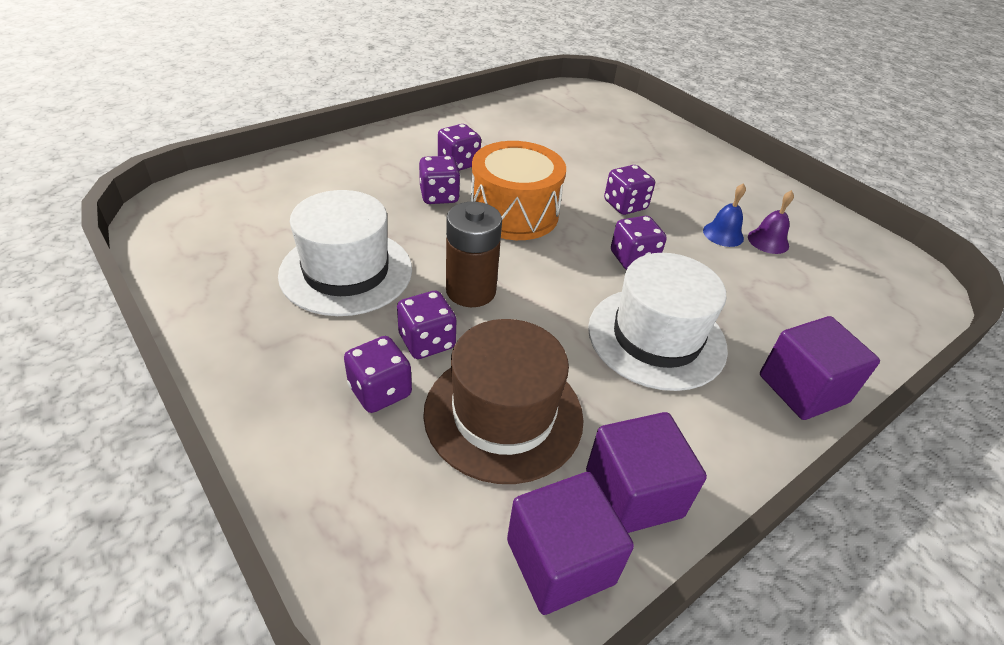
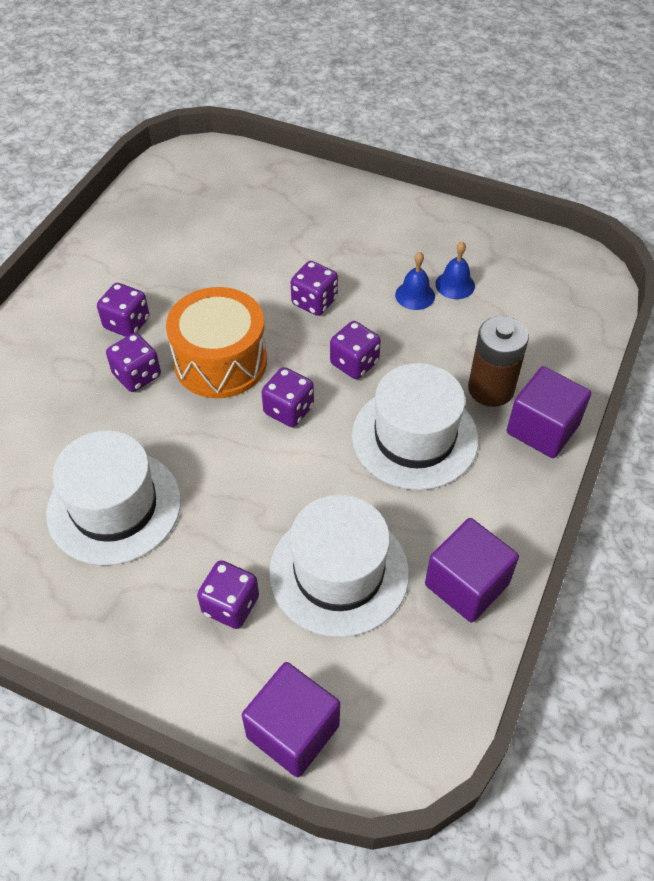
camera: 25 degrees left, 10 degrees up
(427, 342) = (236, 540): purple dice -> purple dice (288, 410)
(471, 291) = (238, 469): brown battery -> brown battery (491, 389)
(503, 414) = (339, 572): brown hat -> white hat
(560, 561) = (445, 662): purple cube -> purple cube (293, 731)
(768, 241) = (455, 285): purple bell -> blue bell

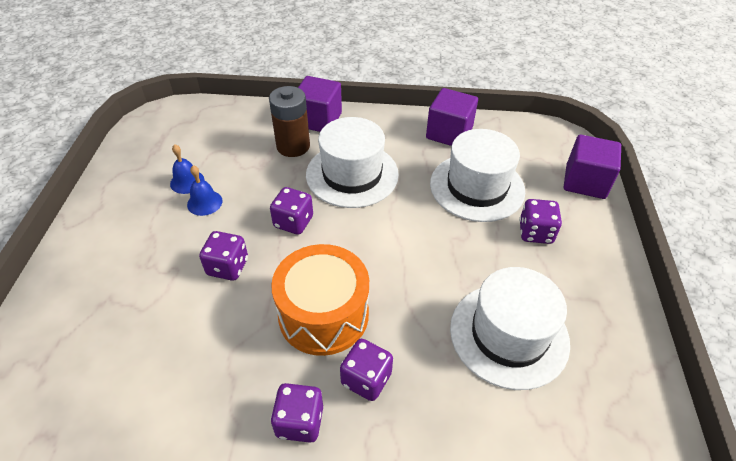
camera: 110 degrees left, 5 degrees down
(288, 410) = (358, 249): purple dice -> none

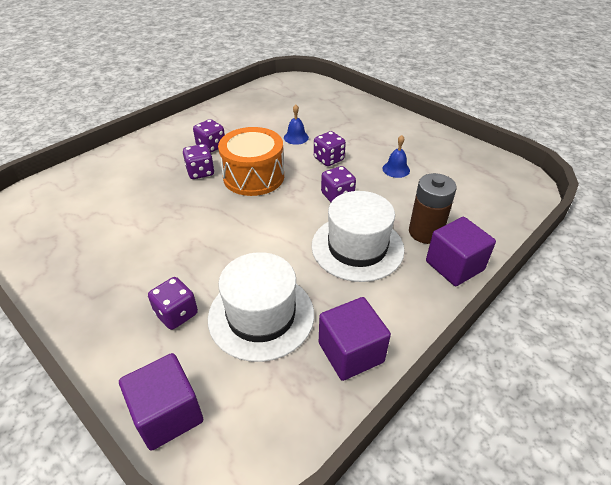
camera: 130 degrees right, 5 degrees down
(187, 181) = (426, 169): blue bell -> blue bell (296, 137)
(509, 334) = (142, 236): white hat -> none

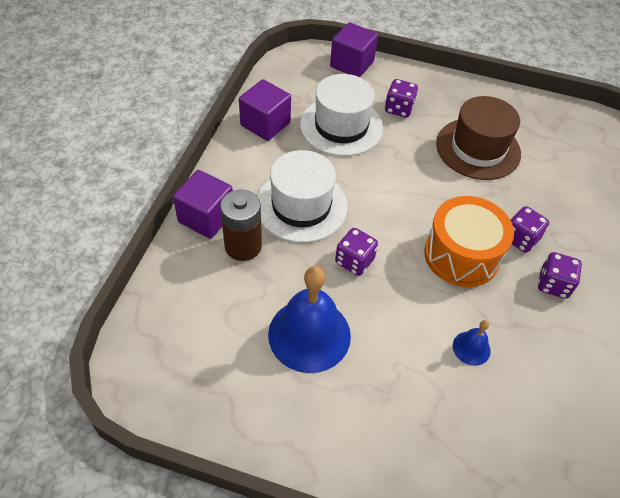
camera: 150 degrees right, 10 degrees up
(148, 242) = (478, 148): none -> brown hat
(328, 159) = (401, 319): purple dice -> none
(396, 169) = (309, 334): blue bell -> blue bell, size x2.18

